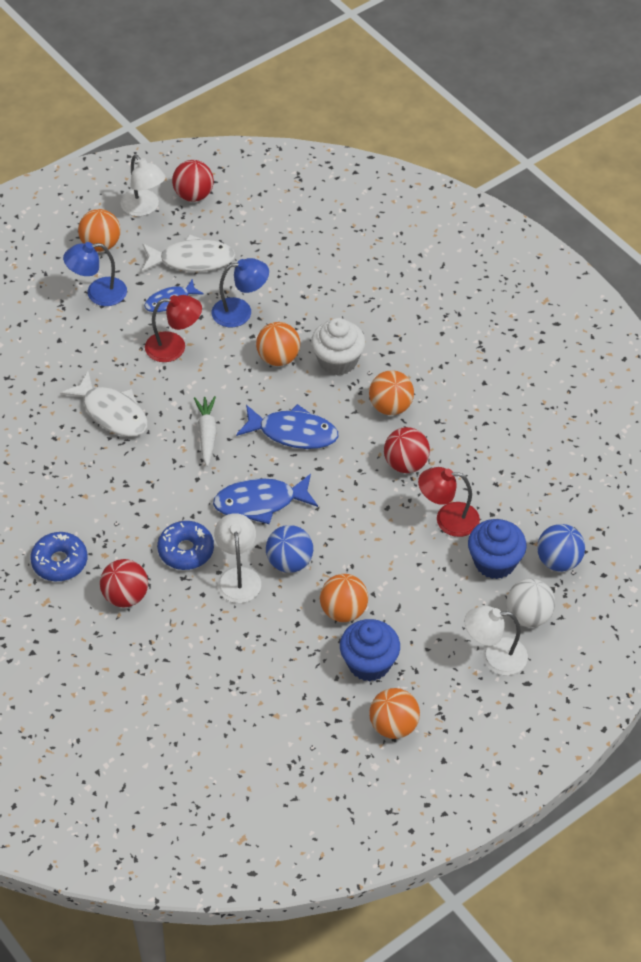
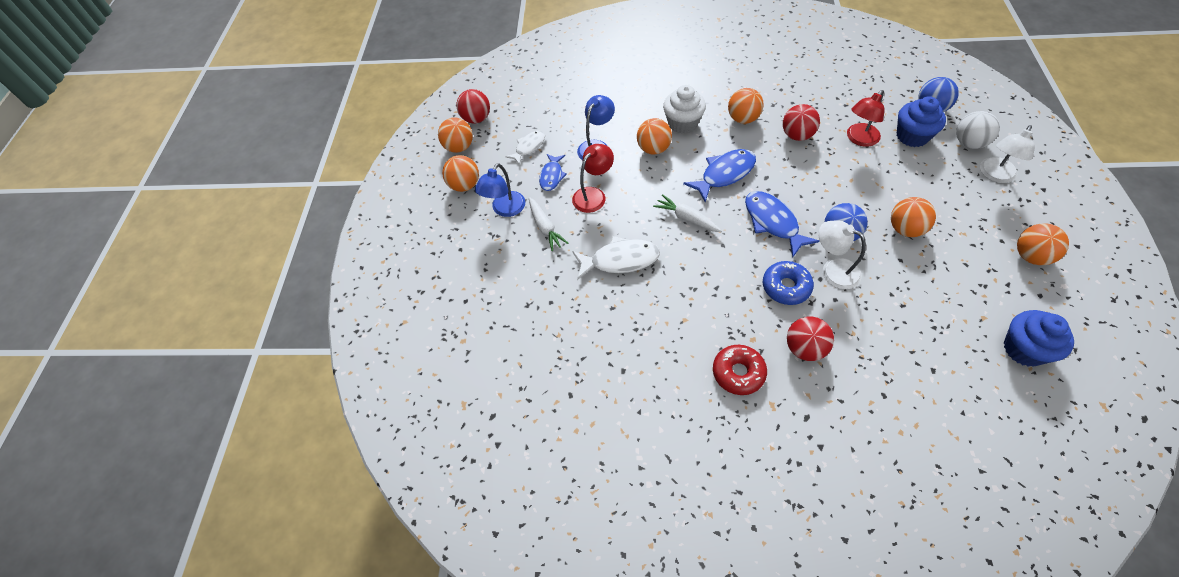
camera: 45 degrees left, 5 degrees up
(59, 562) = (738, 373): blue donut -> red donut
(102, 336) = (545, 228): none -> white carrot
(144, 208) = (459, 147): white lamp -> orange ball
(192, 260) = (529, 147): white fish -> white fish, size x0.63
(260, 503) = (773, 222): blue fish -> blue fish turned 120 degrees clockwise
(369, 663) = (963, 240): blue cupcake -> blue cupcake (1024, 349)

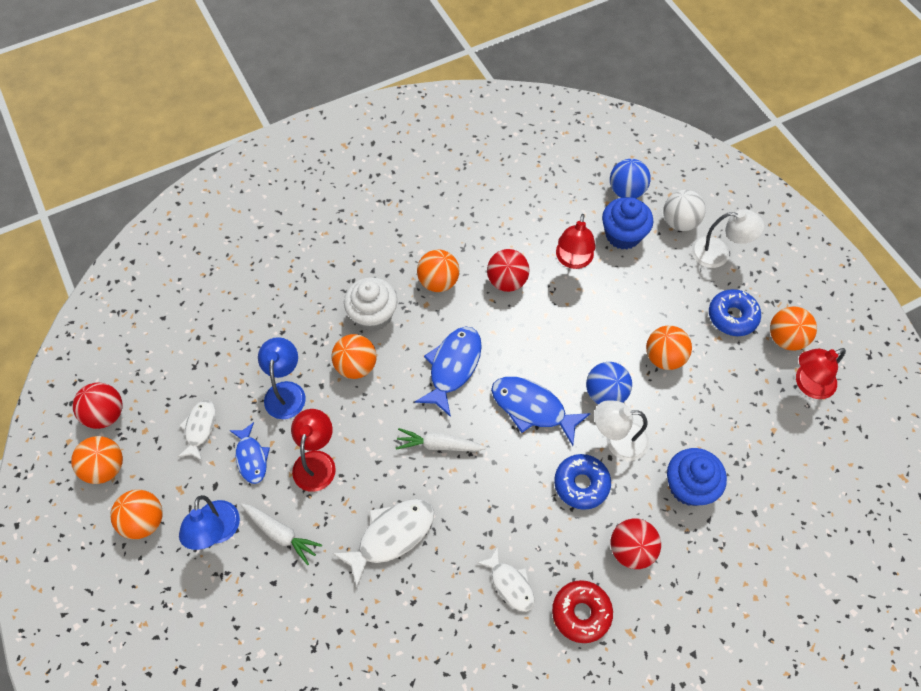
camera: 35 degrees left, 5 degrees up
(691, 328) = (510, 584): none -> white fish
(985, 223) = (732, 316): none -> blue donut
(995, 175) = (718, 253): white lamp -> white lamp turned 90 degrees counterclockwise
(1024, 349) = (819, 449): blue cupcake -> blue cupcake (689, 486)
(1036, 297) = (808, 384): none -> red lamp

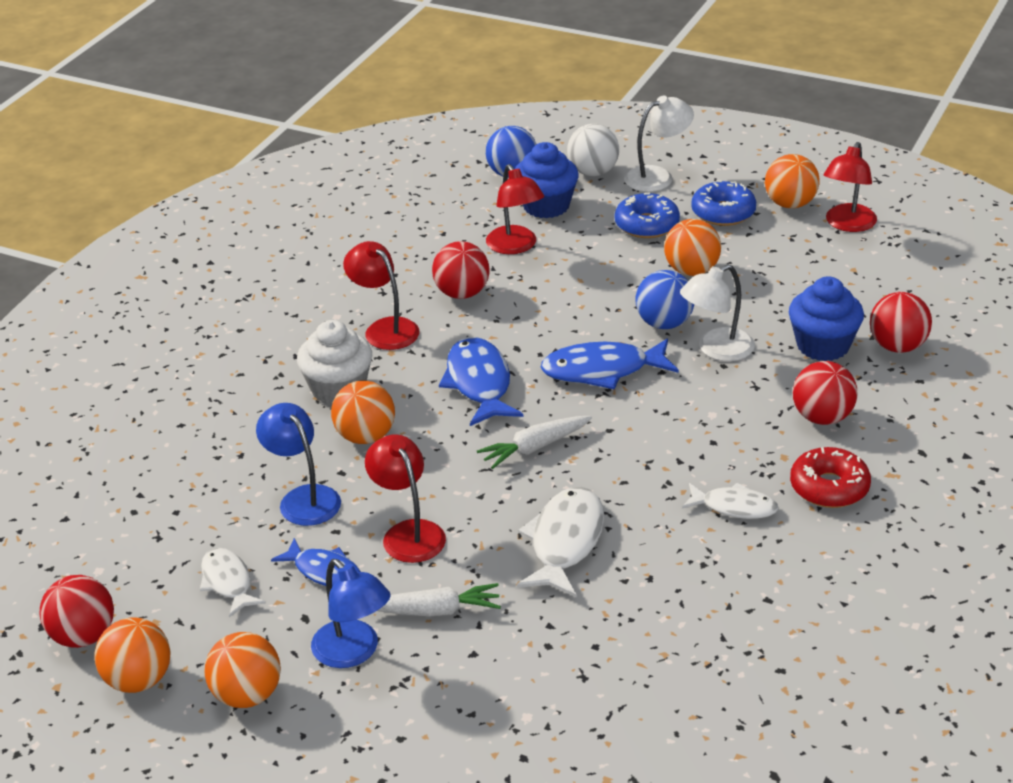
camera: 35 degrees left, 25 degrees down
(438, 281) = (384, 329): orange ball -> red lamp
(581, 484) = (718, 398): blue donut -> blue donut (647, 225)
(738, 523) = (897, 346): none -> red ball

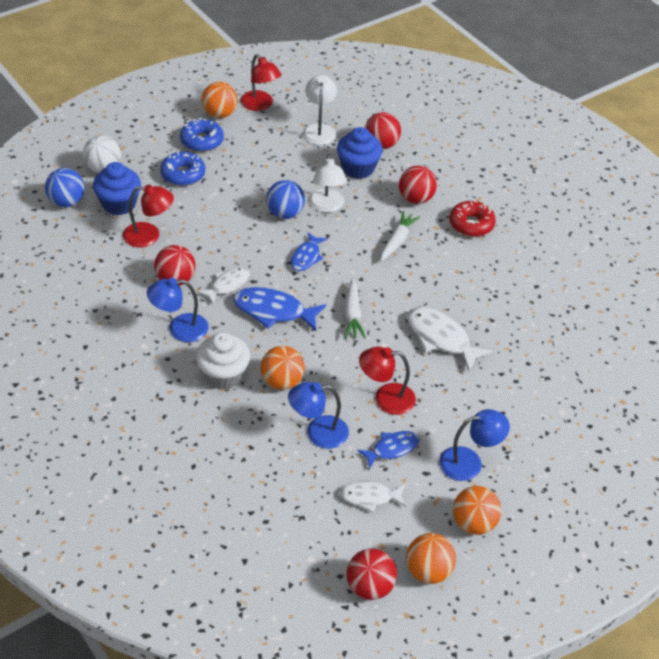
camera: 65 degrees left, 10 degrees up
(384, 329) = (179, 329): red lamp -> blue lamp
(435, 610) = (459, 414): white carrot -> white carrot (397, 241)
(602, 370) = (306, 257): blue fish -> blue fish, size x0.63
(657, 176) = (137, 146): white lamp -> white lamp (319, 130)
(691, 271) = (246, 180): orange ball -> none
(734, 507) = (461, 263): white fish -> white fish (228, 285)

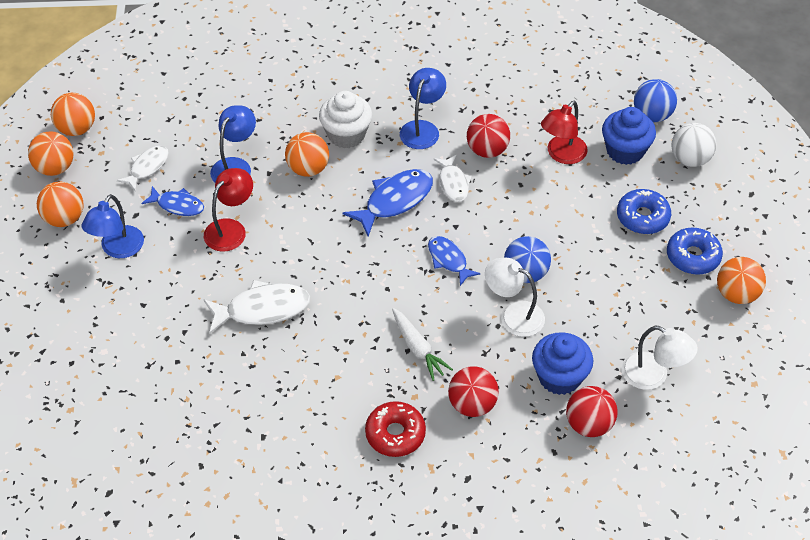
camera: 125 degrees right, 5 degrees up
(260, 105) = (734, 340): red lamp -> none
(352, 315) = (345, 256): white carrot -> none
(370, 587) = (77, 129): red ball -> orange ball
(392, 449) = (177, 205): blue fish -> blue fish turned 75 degrees counterclockwise

